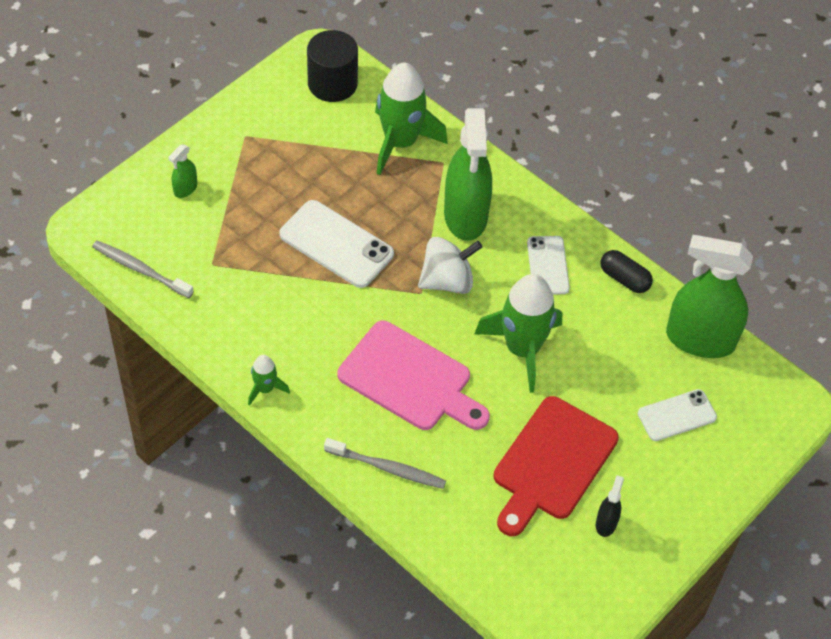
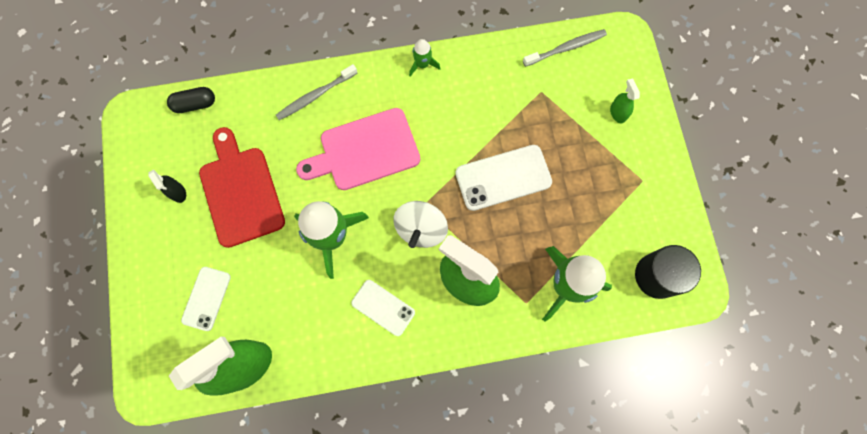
camera: 130 degrees right, 20 degrees up
(624, 279) = (332, 354): black capsule -> black capsule (195, 104)

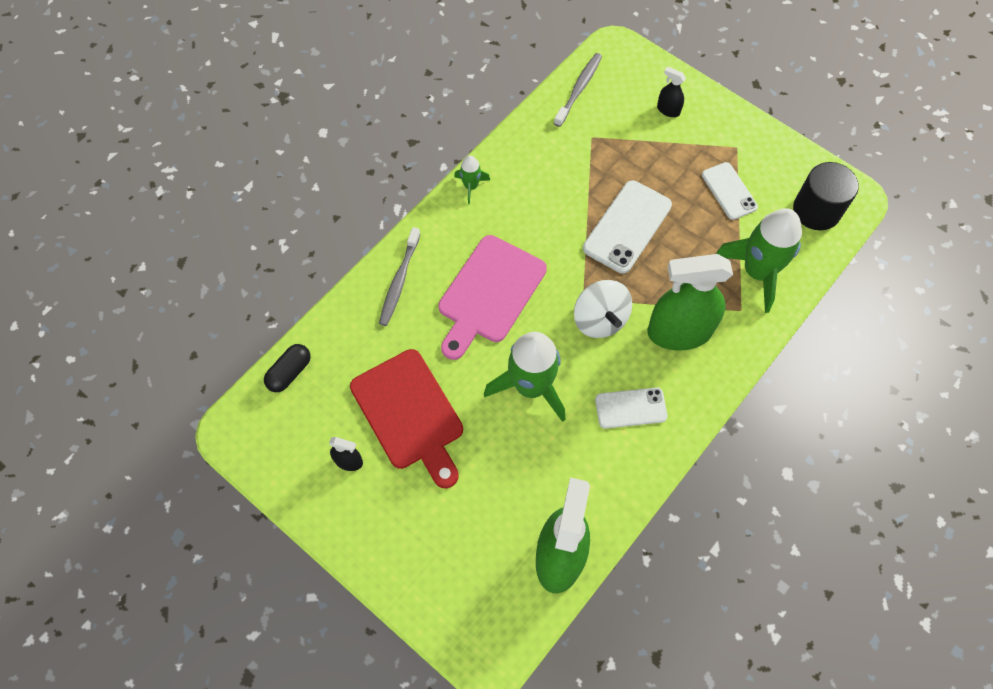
camera: 40 degrees left, 10 degrees down
(206, 298) = (467, 530): white phone -> white phone (729, 191)
(241, 192) = (409, 414): red cutting board -> red cutting board turned 150 degrees counterclockwise
(617, 113) = (668, 110): green spray bottle -> black spray bottle

